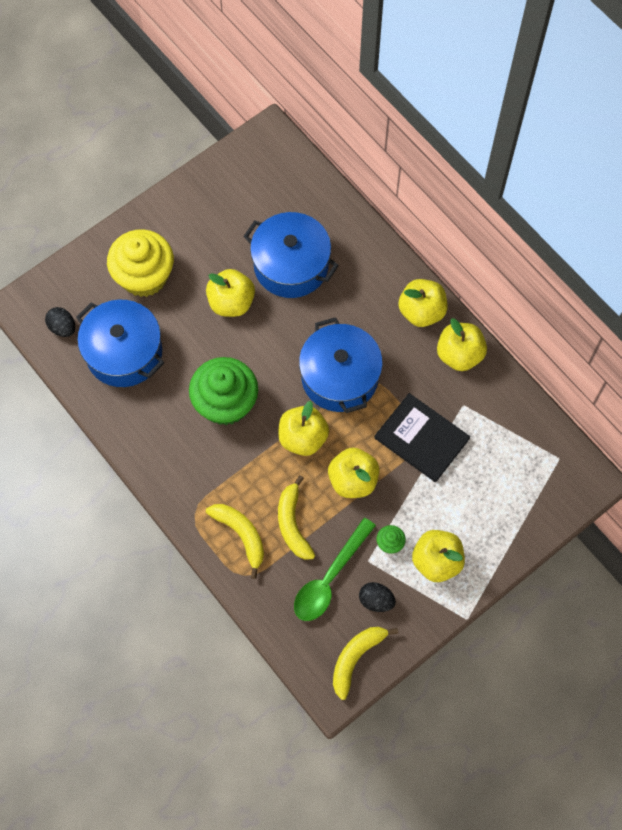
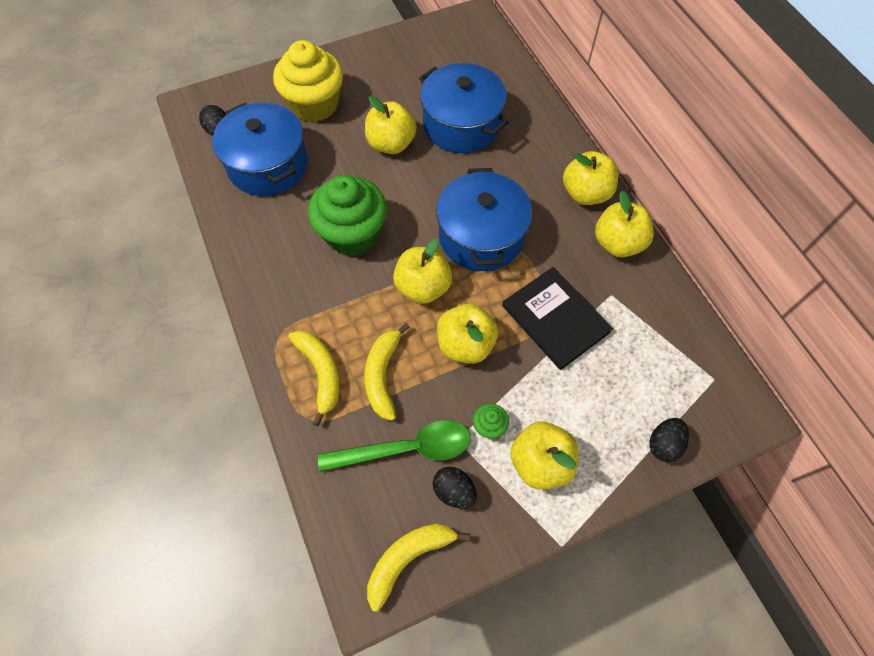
camera: 15 degrees right, 5 degrees down
(330, 578) = (406, 449): green spoon -> green spoon turned 150 degrees counterclockwise
(528, 522) = (663, 444): none -> black egg

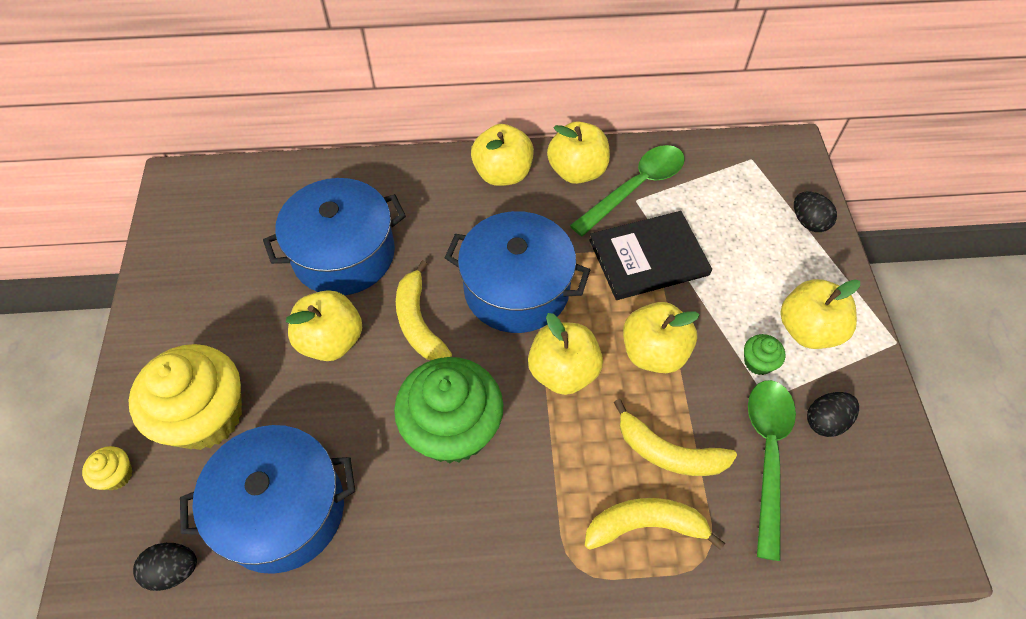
camera: 70 degrees left, 5 degrees down
(265, 82) = (116, 475): none -> yellow cupcake
(408, 558) = (894, 491): yellow banana -> yellow banana (418, 322)
(624, 291) = (635, 188): none -> green spoon

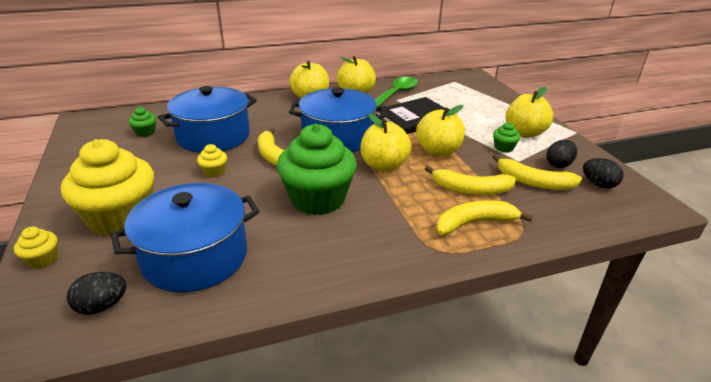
camera: 15 degrees left, 25 degrees down
(254, 228) = (145, 132): none -> green cupcake
(331, 340) = (214, 172): yellow apple -> yellow cupcake
(767, 455) = (533, 182): green spoon -> yellow banana
(808, 222) = (499, 98): black egg -> black egg (598, 184)

